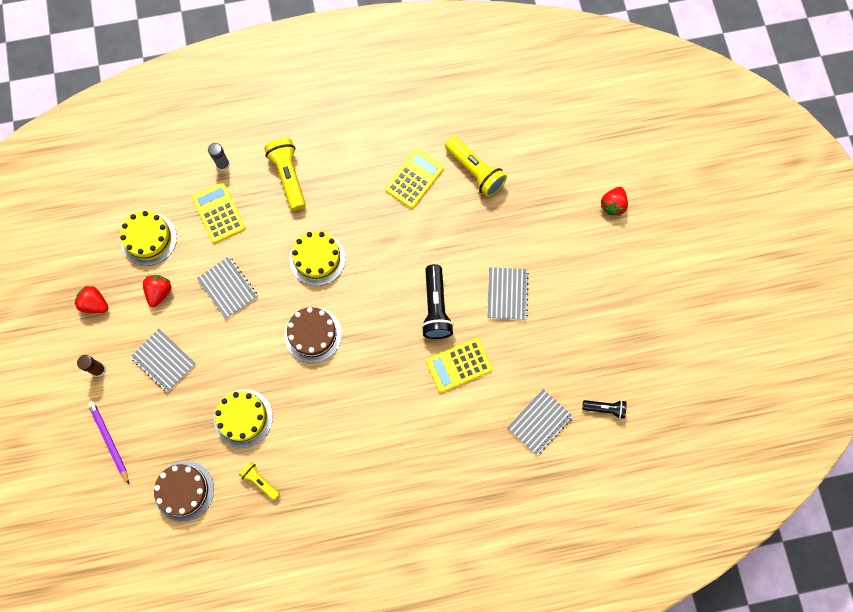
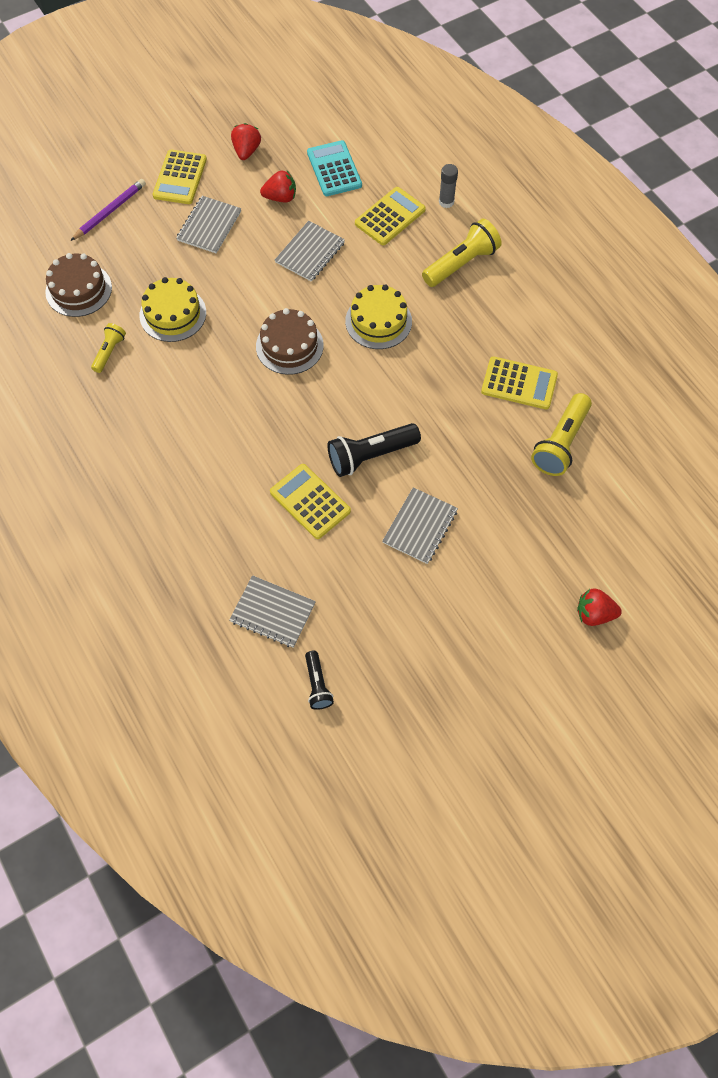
camera: 70 degrees right, 10 degrees down
(99, 369) = (180, 178): brown glue stick -> yellow calculator
(149, 239) = (334, 169): yellow cake -> turquoise calculator
(507, 294) = (420, 526): grey notebook -> grey notebook turned 45 degrees counterclockwise

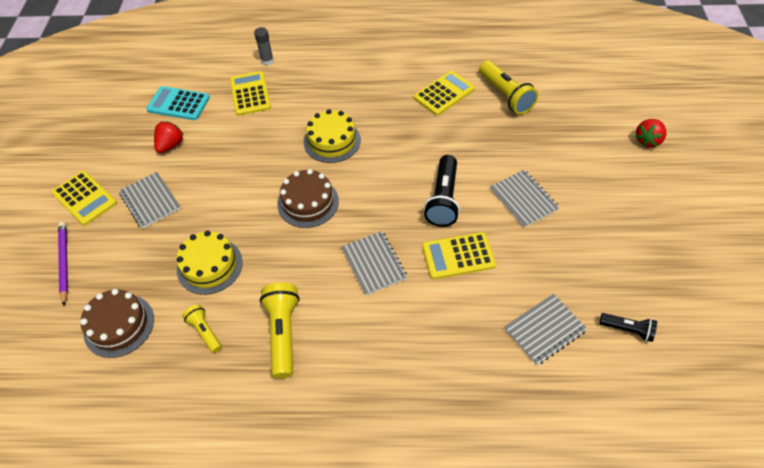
camera: 55 degrees left, 10 degrees down
(246, 151) = (107, 145): red strawberry -> none
(310, 253) = (237, 151): grey notebook -> grey notebook (374, 264)
(461, 263) = (324, 77): yellow flashlight -> yellow flashlight (283, 333)

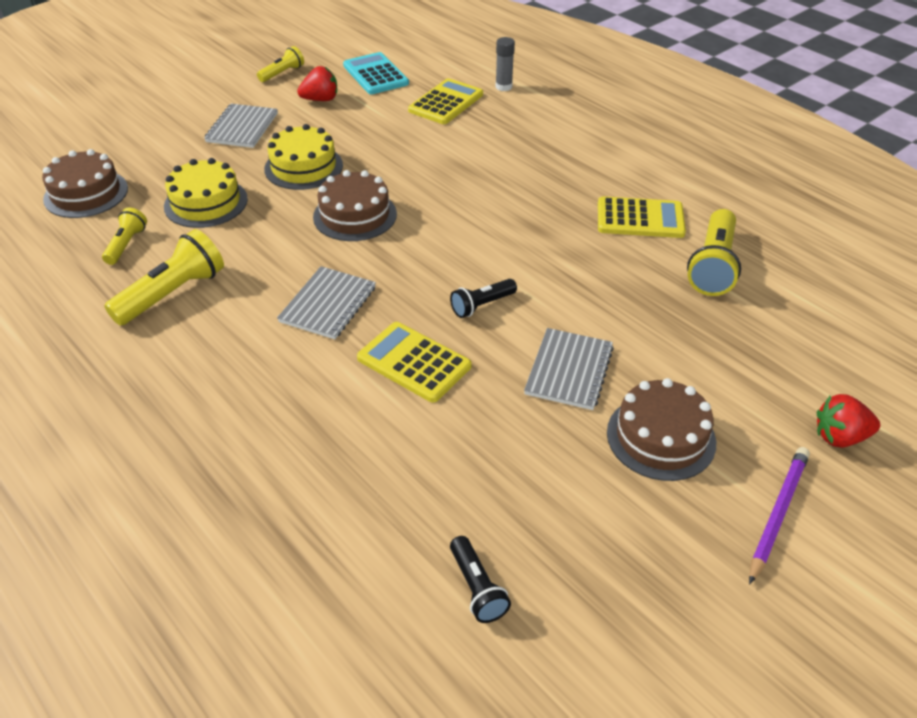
camera: 45 degrees right, 10 degrees down
(64, 262) = (124, 127): purple pencil -> purple pencil (777, 513)
(84, 198) = (204, 95): yellow calculator -> none
(114, 145) = (282, 73): none -> yellow flashlight
(332, 141) = (456, 184): yellow cake -> yellow cake (303, 167)
(443, 199) = (482, 305): black flashlight -> black flashlight, size x0.57
(545, 330) = (388, 500): grey notebook -> none
(596, 198) = (661, 437): none -> brown cake

